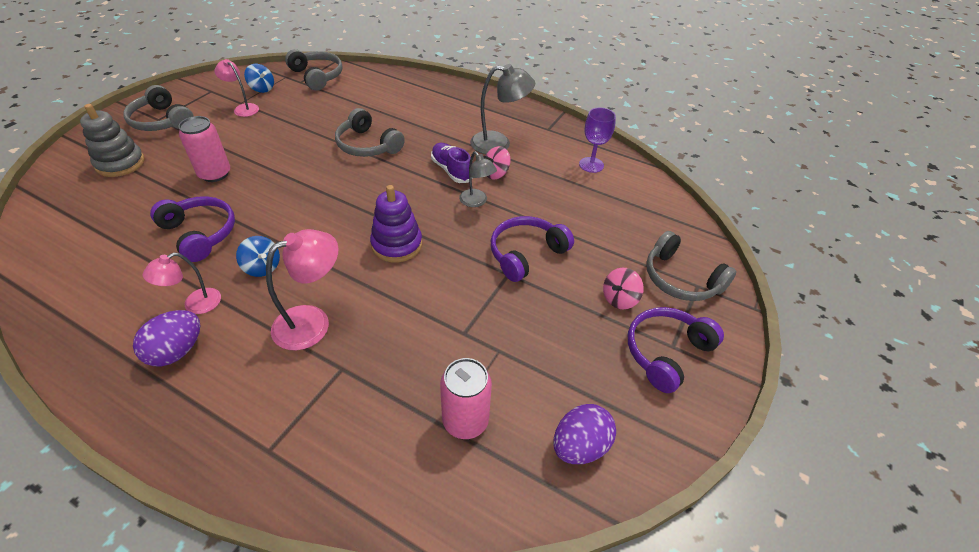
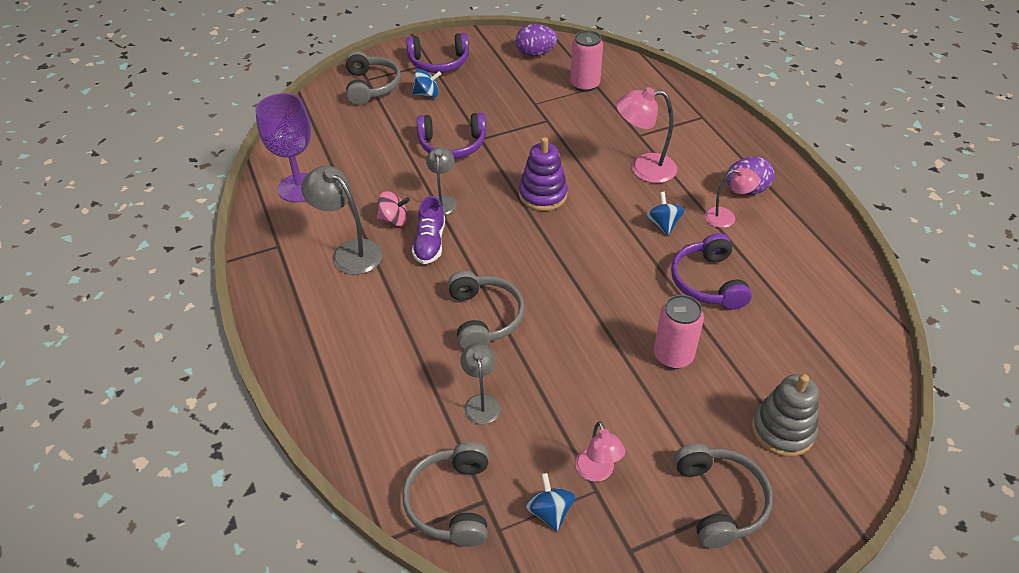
camera: 140 degrees left, 0 degrees up
(333, 110) = (481, 402): none -> grey lamp
(591, 165) = (299, 188): purple goblet -> purple goblet, size x1.54
(619, 299) = (427, 94): pink spinning top -> blue spinning top

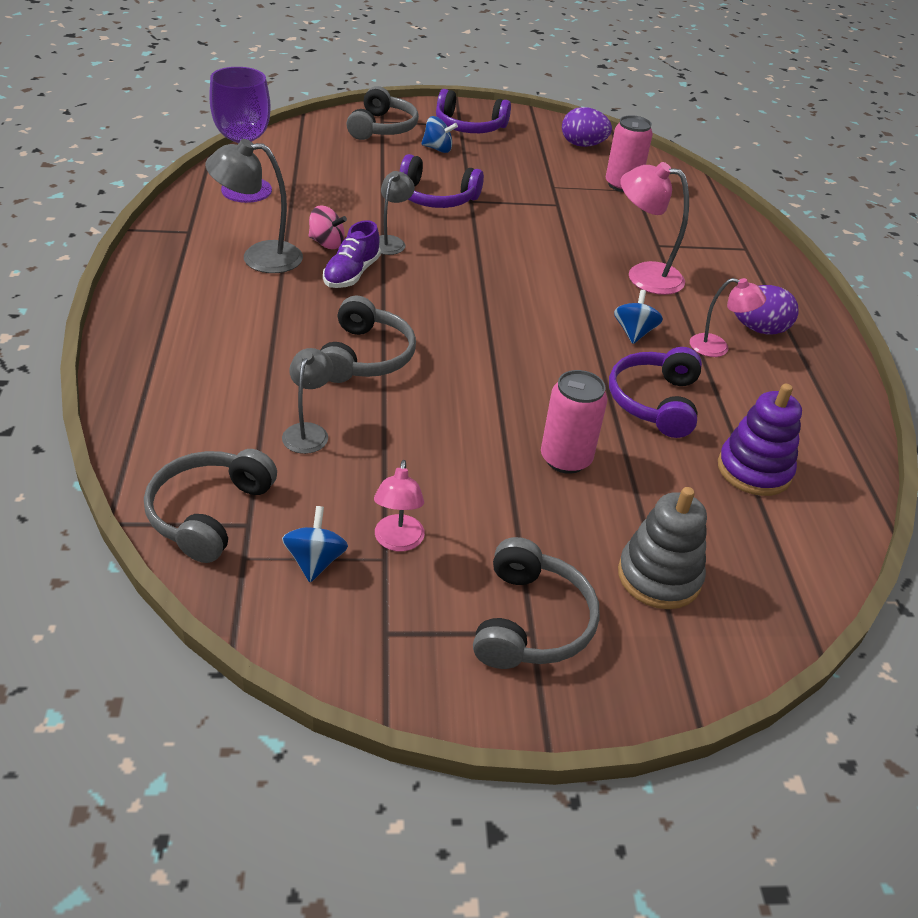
camera: 15 degrees right, 5 degrees down
(349, 252) = (259, 257): grey lamp -> grey lamp turned 60 degrees counterclockwise
(543, 195) = (508, 267): purple stacking toy -> purple stacking toy (754, 470)

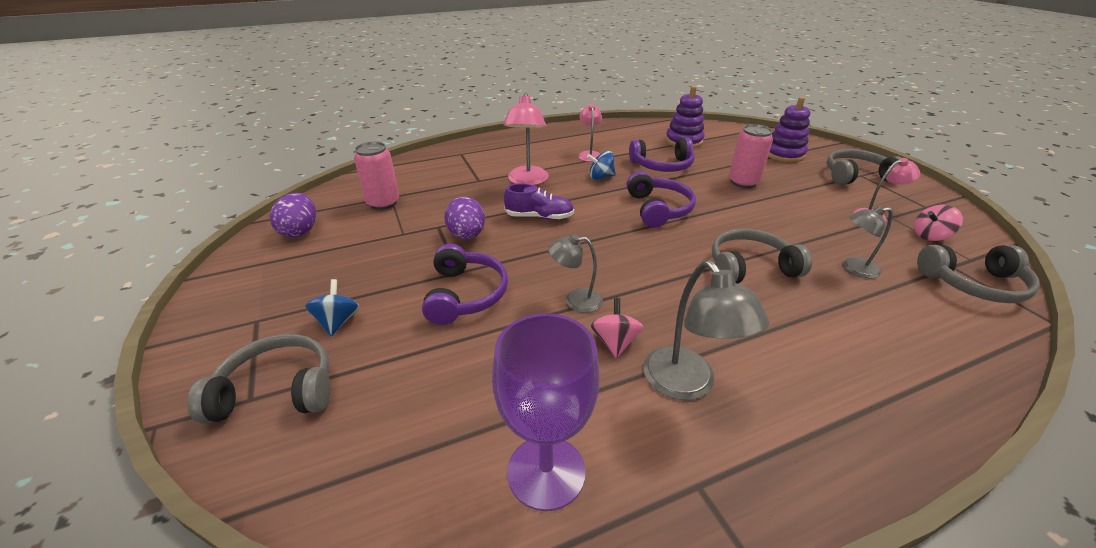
camera: 105 degrees left, 5 degrees down
(315, 561) = (930, 236): blue spinning top -> pink spinning top
(351, 274) = (652, 308): purple shoe -> purple shoe (539, 217)
(469, 126) = (261, 312): purple headphones -> purple headphones (658, 209)
(659, 576) = (784, 154): grey stacking toy -> purple stacking toy
(758, 329) = (557, 146): purple egg -> purple egg (467, 235)

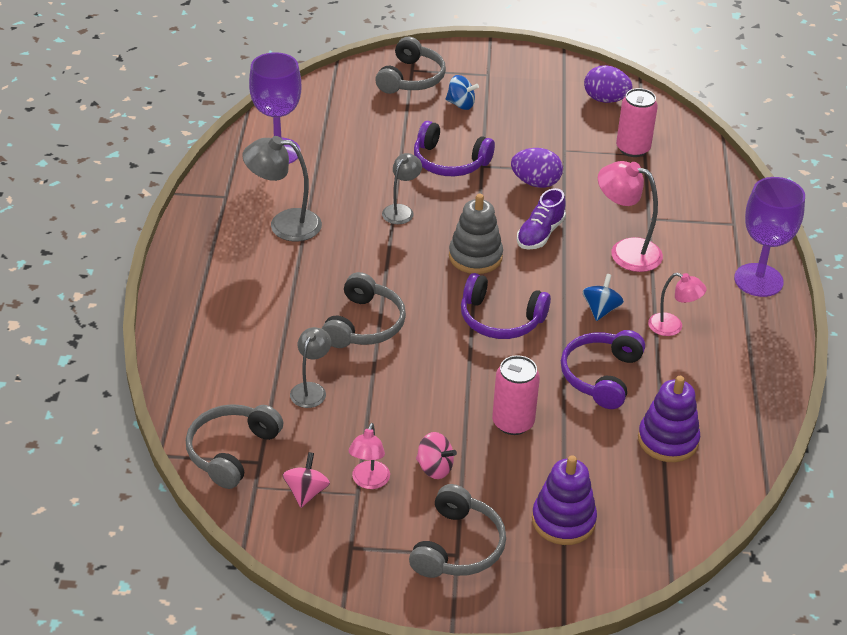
camera: 115 degrees right, 5 degrees up
(515, 139) = (758, 280): none -> purple goblet
(600, 238) = (475, 257): none -> grey stacking toy
(614, 342) = (344, 211): pink spinning top -> pink spinning top (434, 468)

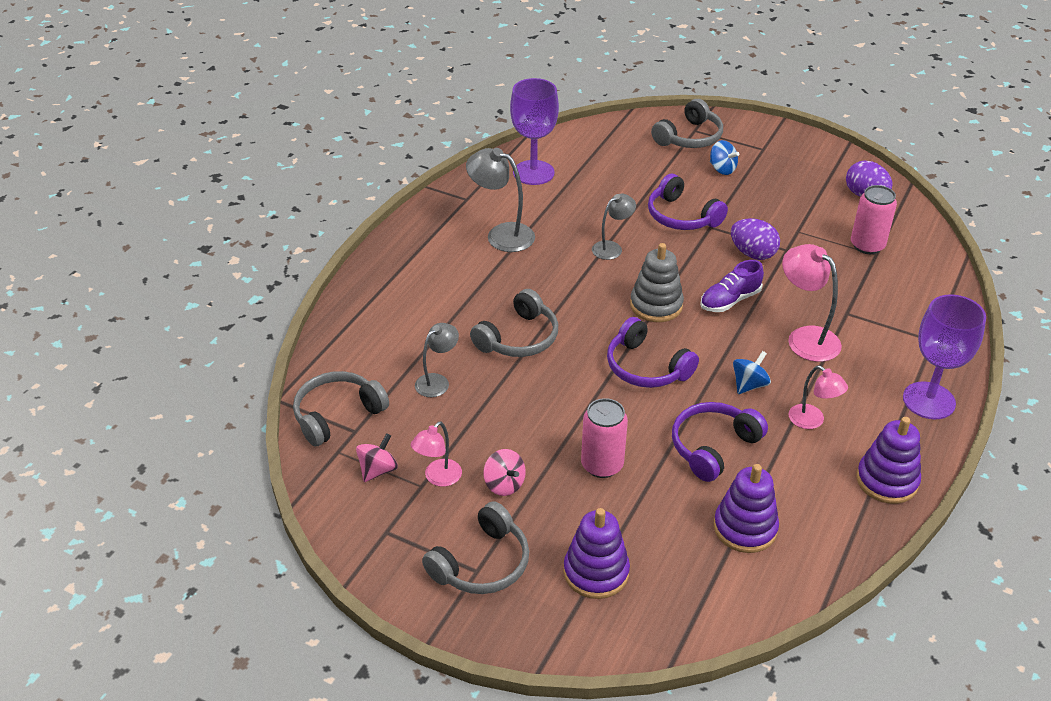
camera: 25 degrees right, 0 degrees up
(761, 362) = (887, 481): none -> purple stacking toy

